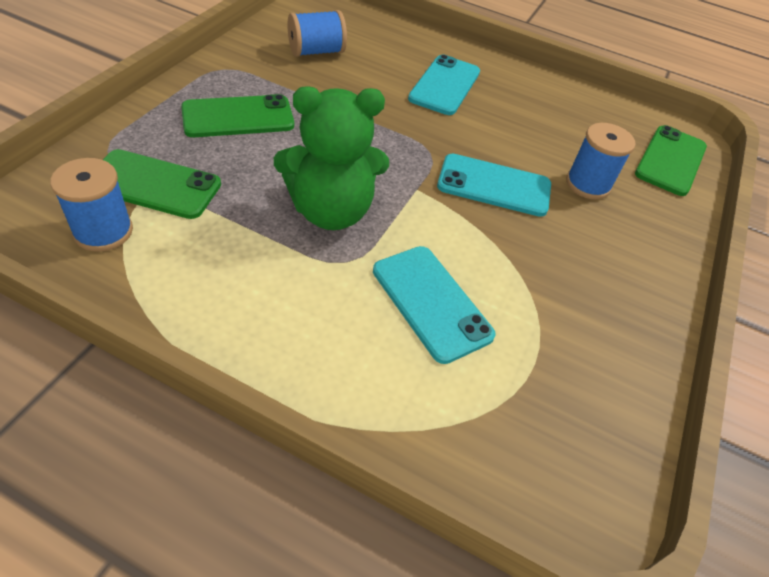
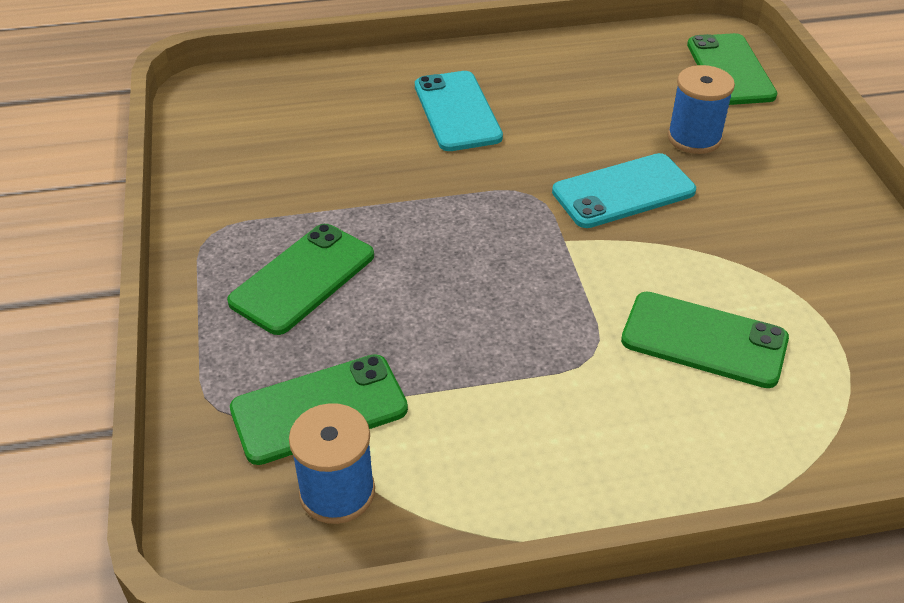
camera: 30 degrees left, 5 degrees down
(316, 52) = (283, 151): blue spool -> none
(331, 211) = (519, 316): green teddy bear -> none
(431, 302) = (704, 340): turquoise phone -> green phone

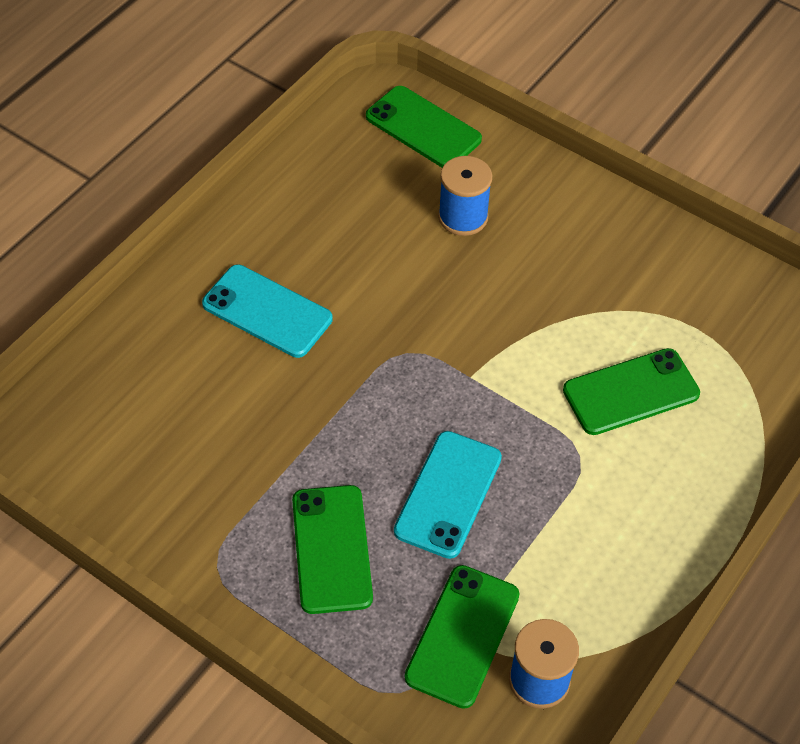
camera: 45 degrees left, 10 degrees up
(623, 191) = (465, 303): turquoise phone -> turquoise phone (448, 494)

